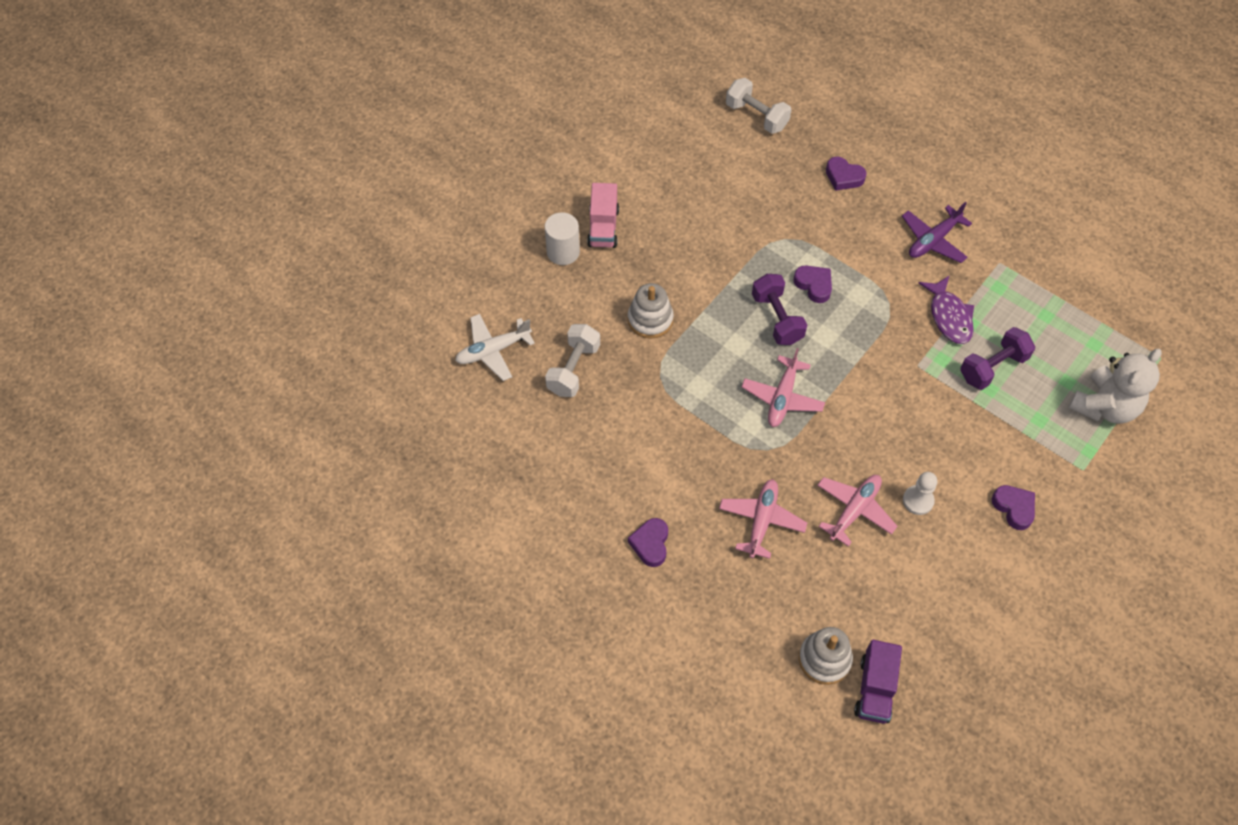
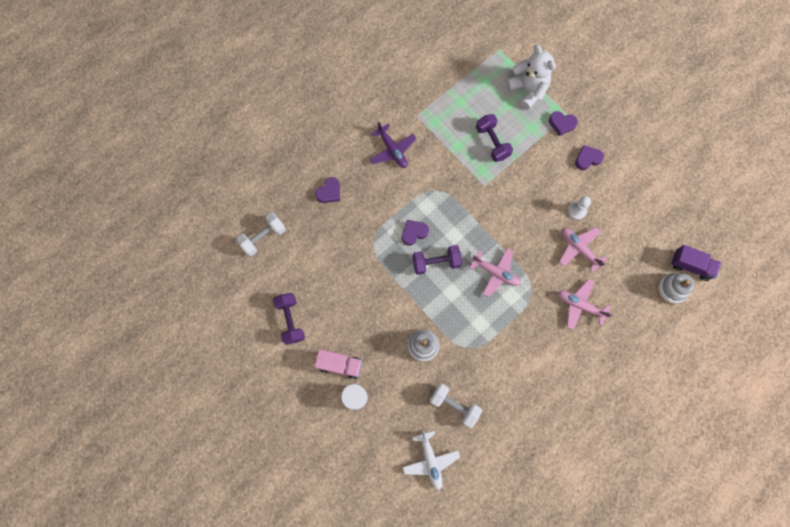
camera: 80 degrees left, 15 degrees up
(650, 544) = (588, 377): purple heart -> purple heart (561, 124)
(651, 164) = (290, 320): none -> purple dumbbell
(949, 316) = (452, 157): purple fish -> none

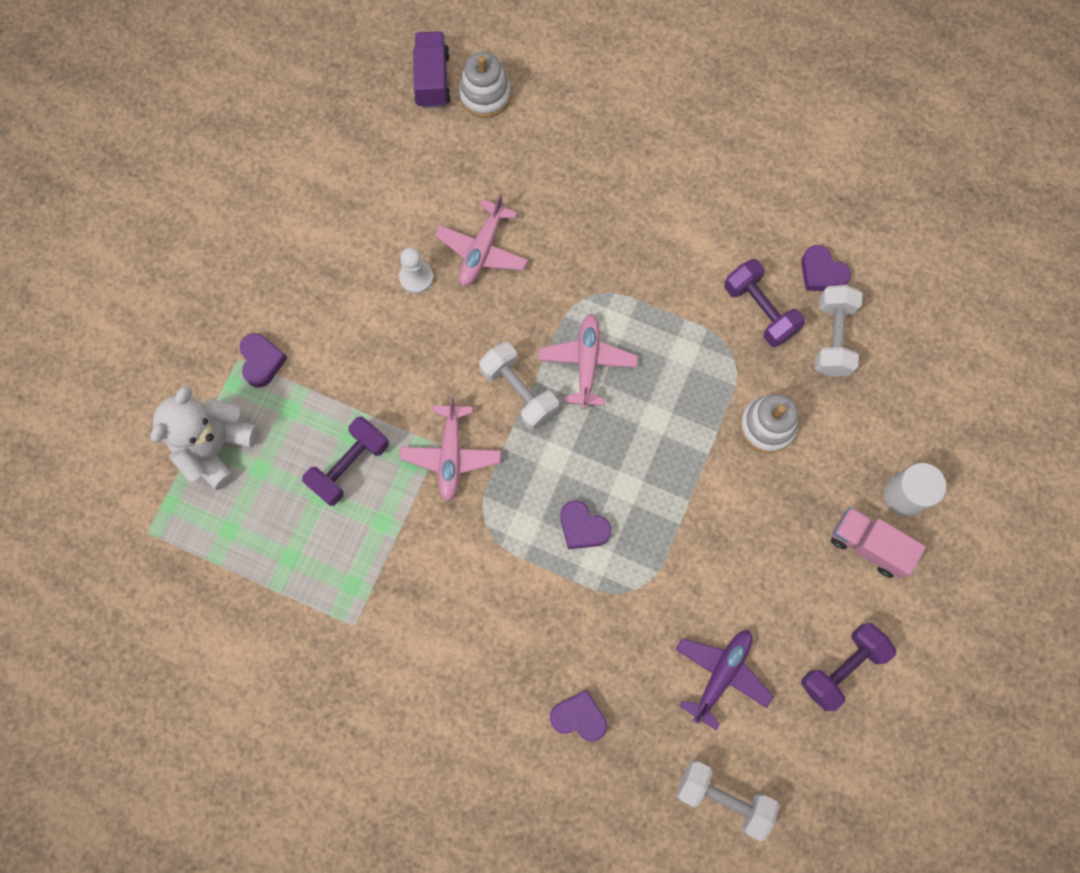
camera: 115 degrees left, 0 degrees up
(340, 365) = (868, 545): pink truck -> pink truck turned 45 degrees counterclockwise
(392, 150) = (443, 639): purple plane -> purple plane (721, 675)
(430, 460) = (932, 338): white plane -> none
(436, 262) = (617, 467): purple dumbbell -> purple dumbbell (759, 310)
(495, 233) = (519, 392): none -> white dumbbell
(580, 305) = (577, 214): pink plane -> pink plane (451, 455)
(587, 159) = (312, 295): purple heart -> purple heart (821, 273)

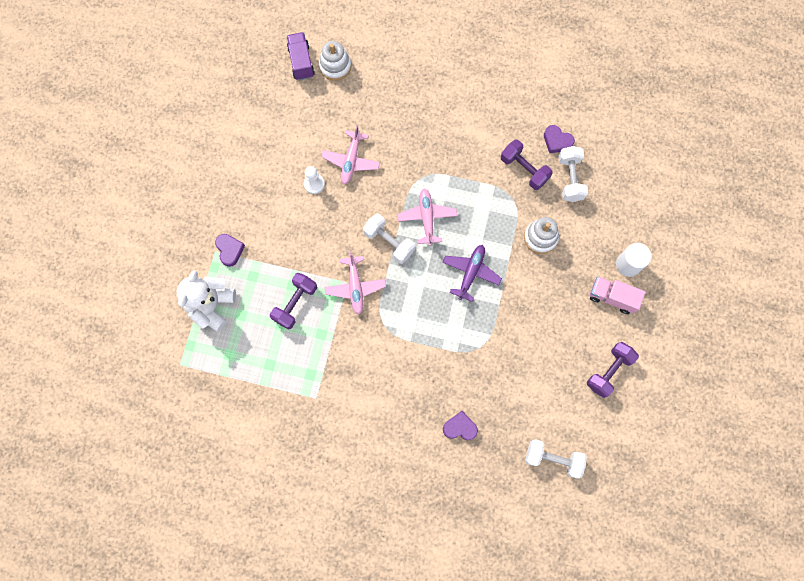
camera: 10 degrees left, 0 degrees up
(583, 527) = (442, 316): purple heart -> none
(721, 675) = (539, 388): purple plane -> purple plane (471, 273)

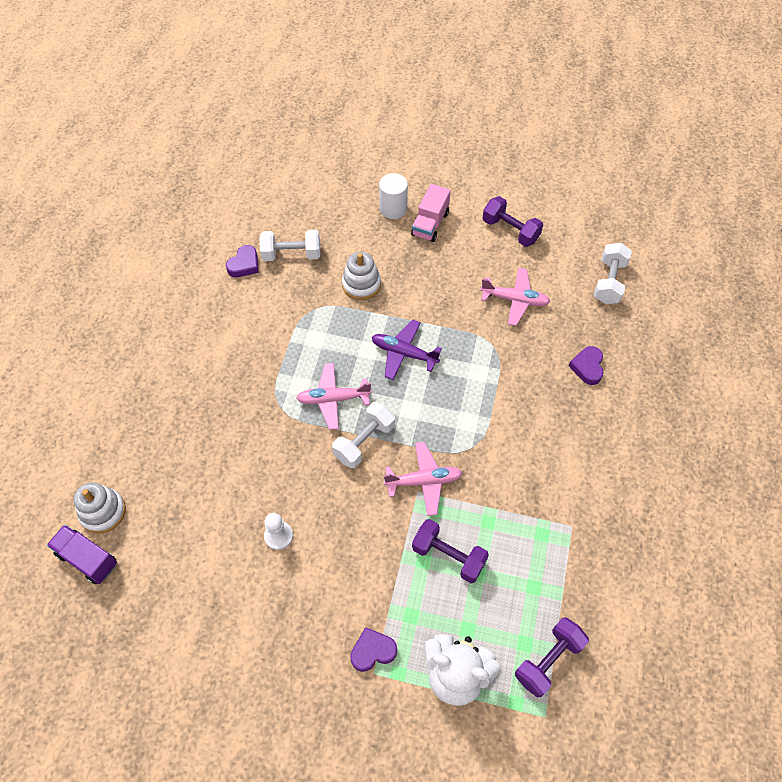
camera: 90 degrees left, 15 degrees down
(301, 62) = (87, 559): purple truck -> purple truck turned 45 degrees clockwise
(351, 161) = (248, 489): pink plane -> pink plane (515, 300)
(524, 169) = (277, 297): purple dumbbell -> purple dumbbell (548, 660)

